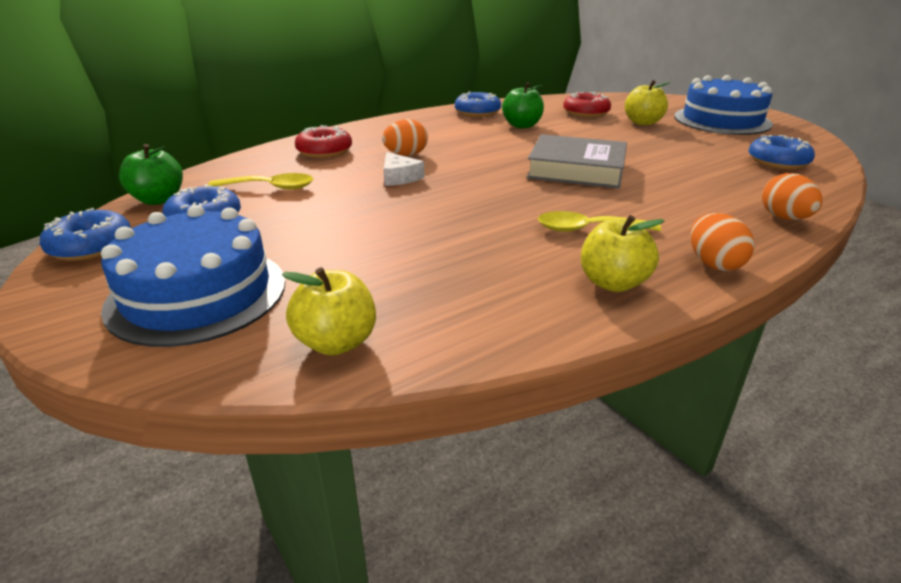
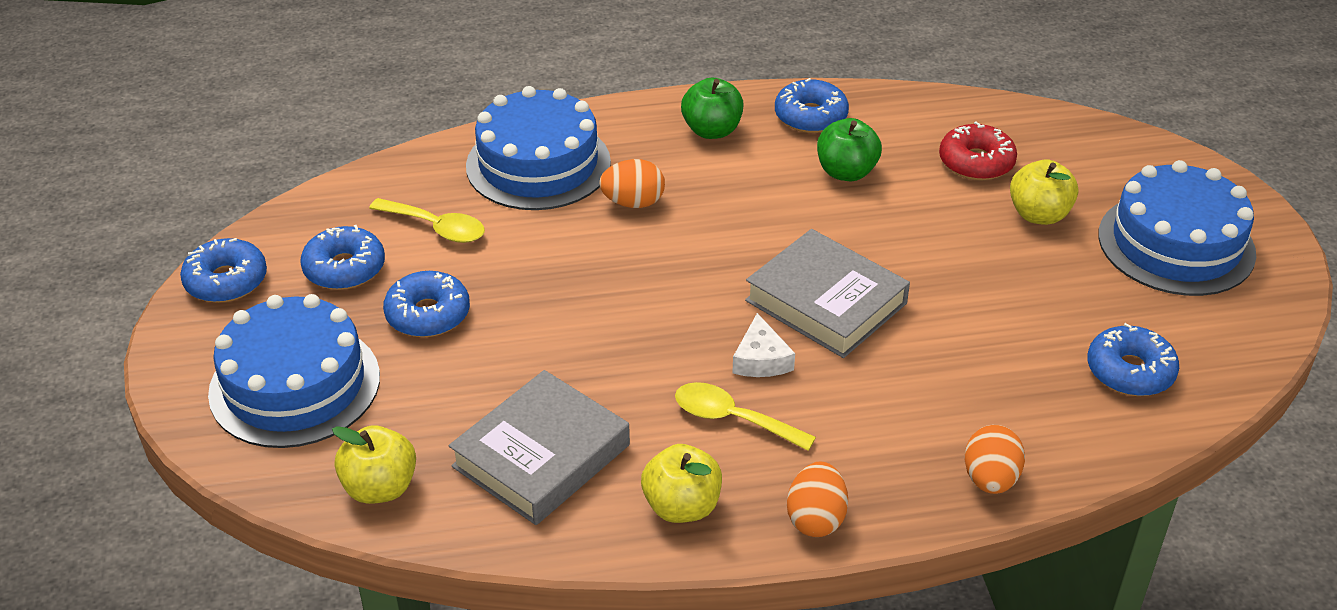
camera: 25 degrees right, 10 degrees up
(159, 200) = (312, 216): green apple -> green apple (712, 130)
(297, 228) = (428, 314): none -> blue donut
(324, 151) = (538, 164): red donut -> blue cake
(399, 177) = (593, 251): white cheese -> white cheese (761, 359)
(468, 283) = (541, 456): none -> grey book

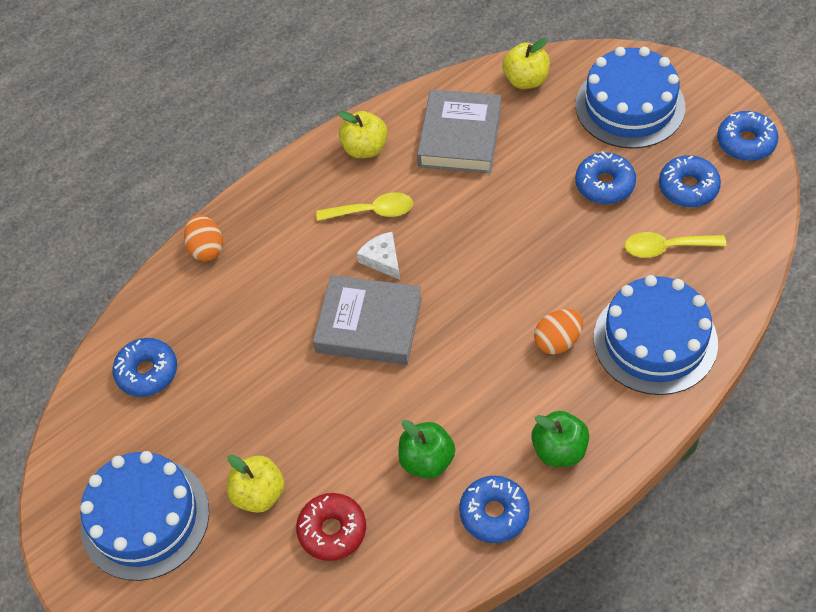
camera: 155 degrees right, 15 degrees up
(815, 519) = (291, 177): orange egg -> none

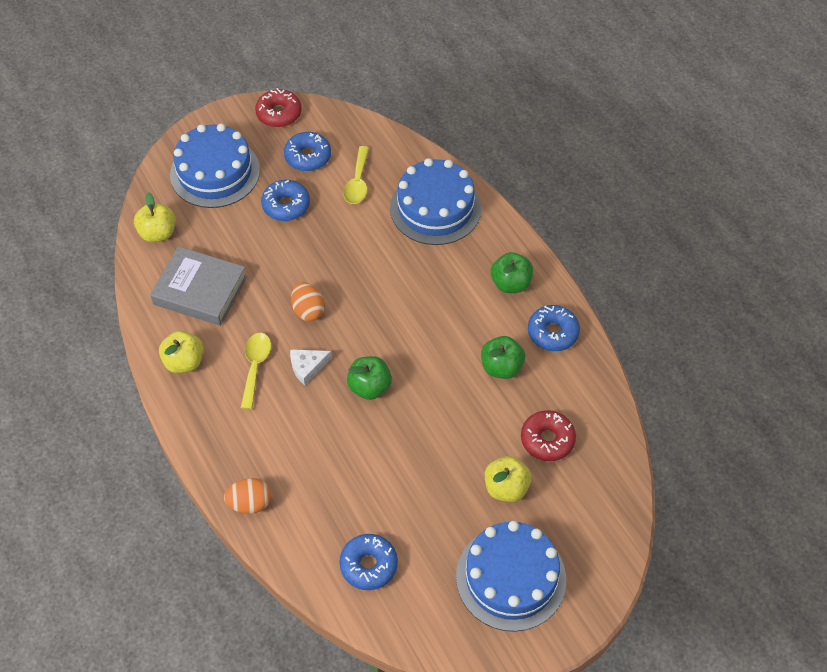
camera: 85 degrees left, 0 degrees up
(369, 325) = (369, 387): grey book -> green apple
(558, 341) = (420, 265): orange egg -> orange egg (308, 310)
(746, 142) = (279, 113): blue donut -> red donut

